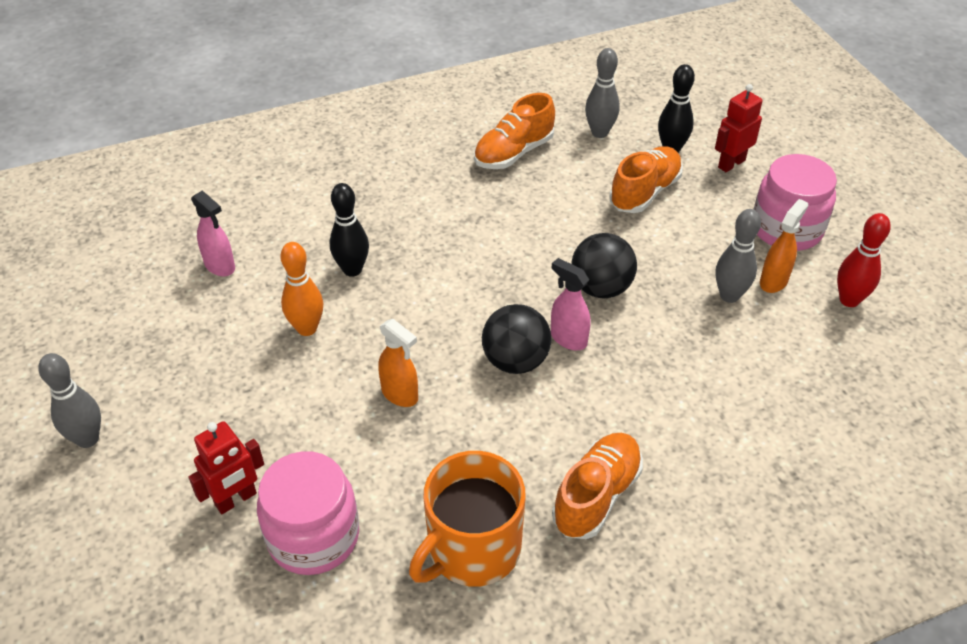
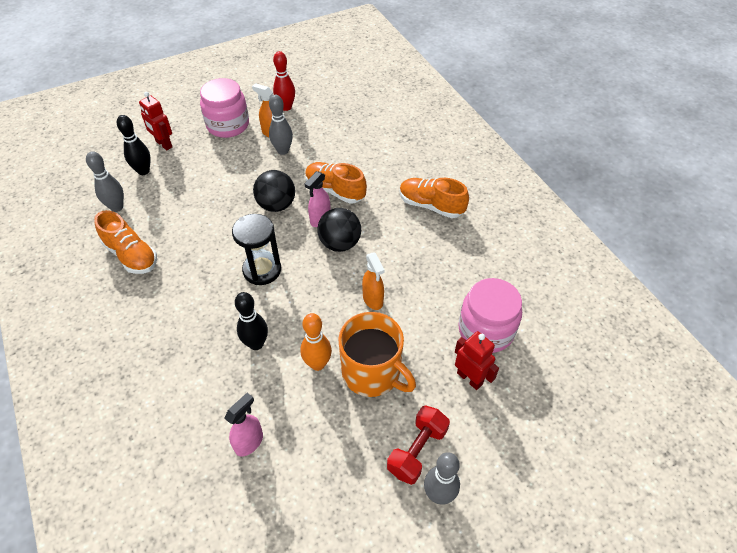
camera: 95 degrees left, 5 degrees up
(151, 423) = (417, 450): none -> red dumbbell
(400, 394) = (373, 300): orange spray bottle -> orange spray bottle turned 120 degrees clockwise
(472, 549) = (476, 255): orange mug -> orange mug (372, 373)
(473, 273) = (262, 270): none -> black hourglass
(645, 192) = (187, 184): orange shoe -> orange shoe (335, 190)

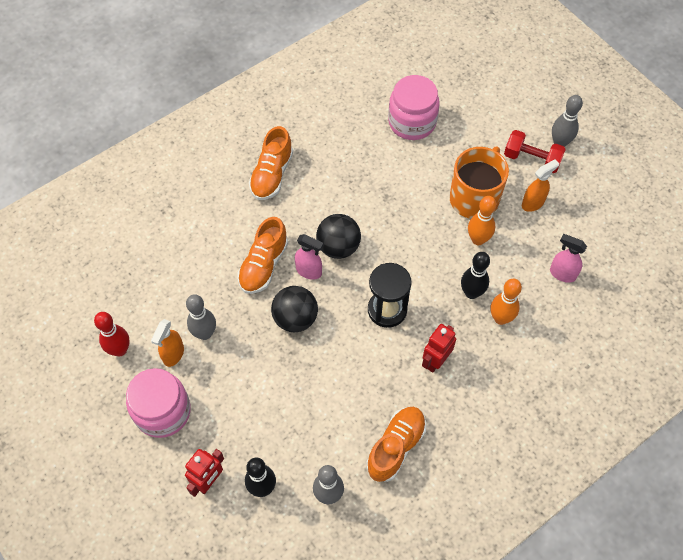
camera: 100 degrees left, 10 degrees up
(218, 364) = (500, 318): none -> orange bowling pin
(373, 300) = (400, 208): orange spray bottle -> orange spray bottle (533, 203)
(470, 378) = (460, 130): red robot -> red robot (435, 361)

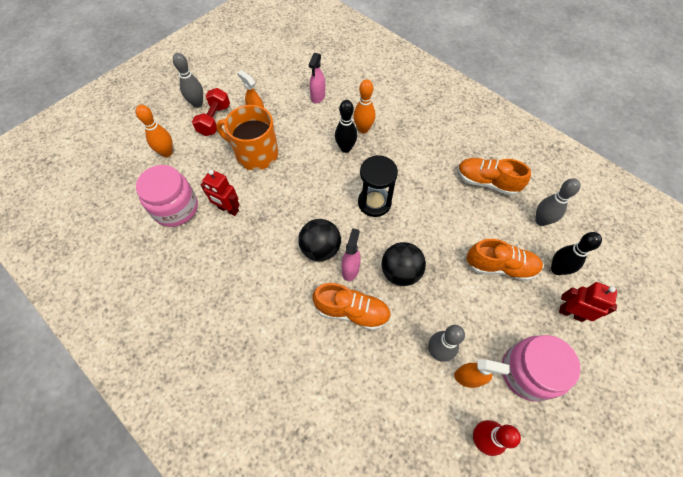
camera: 100 degrees left, 0 degrees up
(272, 174) = (244, 325): orange shoe -> orange shoe (500, 266)
(435, 361) = (409, 165): red robot -> red robot (228, 209)
(478, 239) = (296, 148): orange bowling pin -> orange bowling pin (167, 153)

